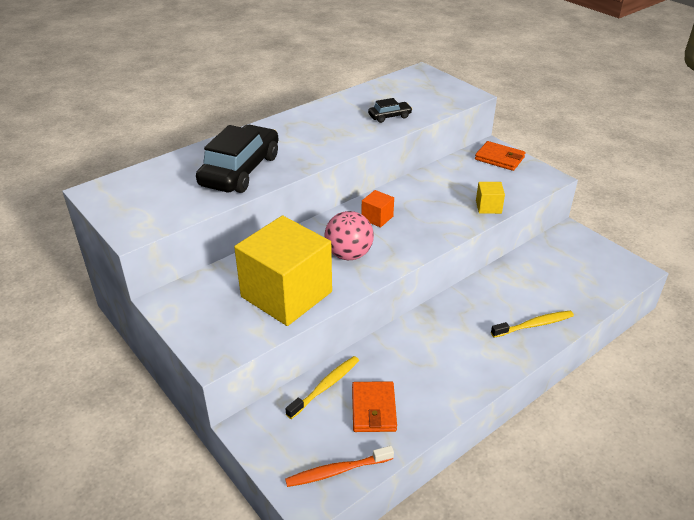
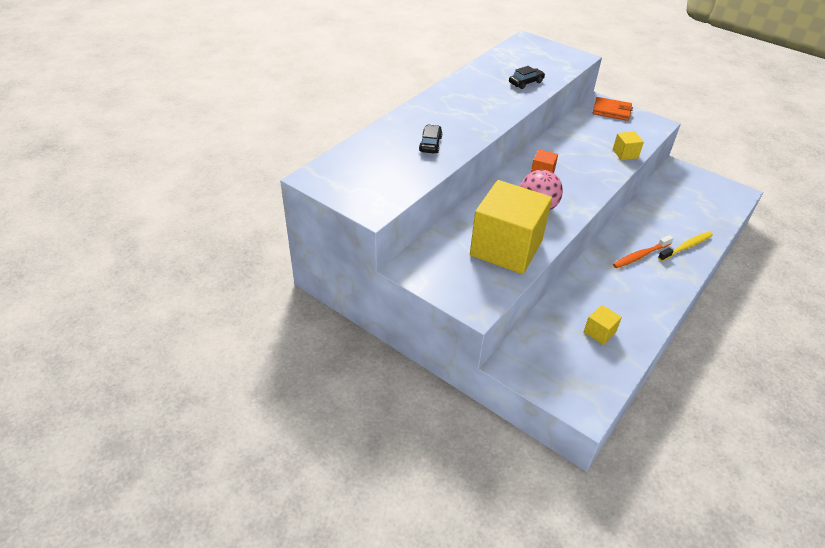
camera: 15 degrees left, 5 degrees up
(240, 170) = (430, 144): black car -> black car, size x0.45
(325, 386) = (552, 320): yellow toothbrush -> none
(337, 471) = (597, 385): orange toothbrush -> orange toothbrush (640, 256)
(373, 409) = (599, 332): orange wallet -> yellow cube

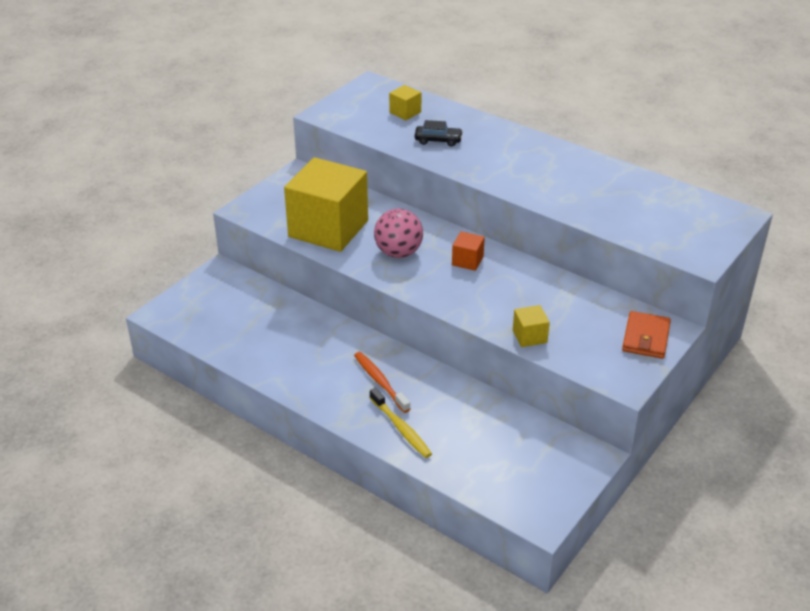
camera: 90 degrees right, 5 degrees down
(526, 82) = (601, 207): black car -> none
(599, 332) = (256, 332): yellow cube -> yellow cube (405, 112)

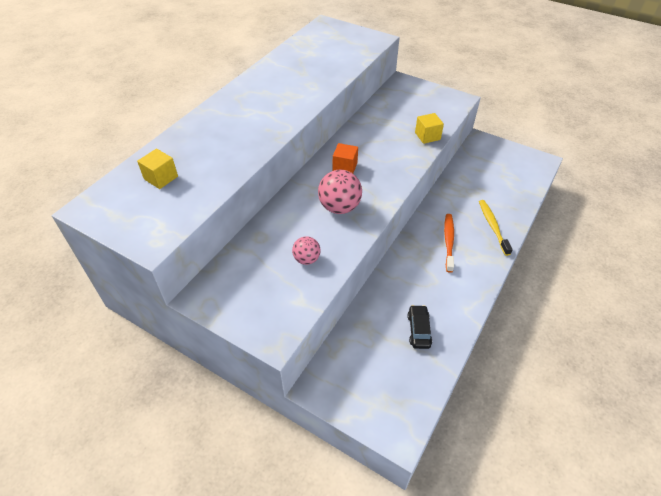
camera: 95 degrees left, 10 degrees up
(328, 228) = (306, 259): yellow cube -> pink ball
(380, 382) = (448, 242): orange toothbrush -> orange toothbrush turned 135 degrees clockwise
(401, 428) = (492, 226): yellow toothbrush -> yellow toothbrush turned 60 degrees counterclockwise
(438, 140) = (220, 153): black car -> black car (418, 330)
(645, 338) = (413, 90): orange wallet -> none

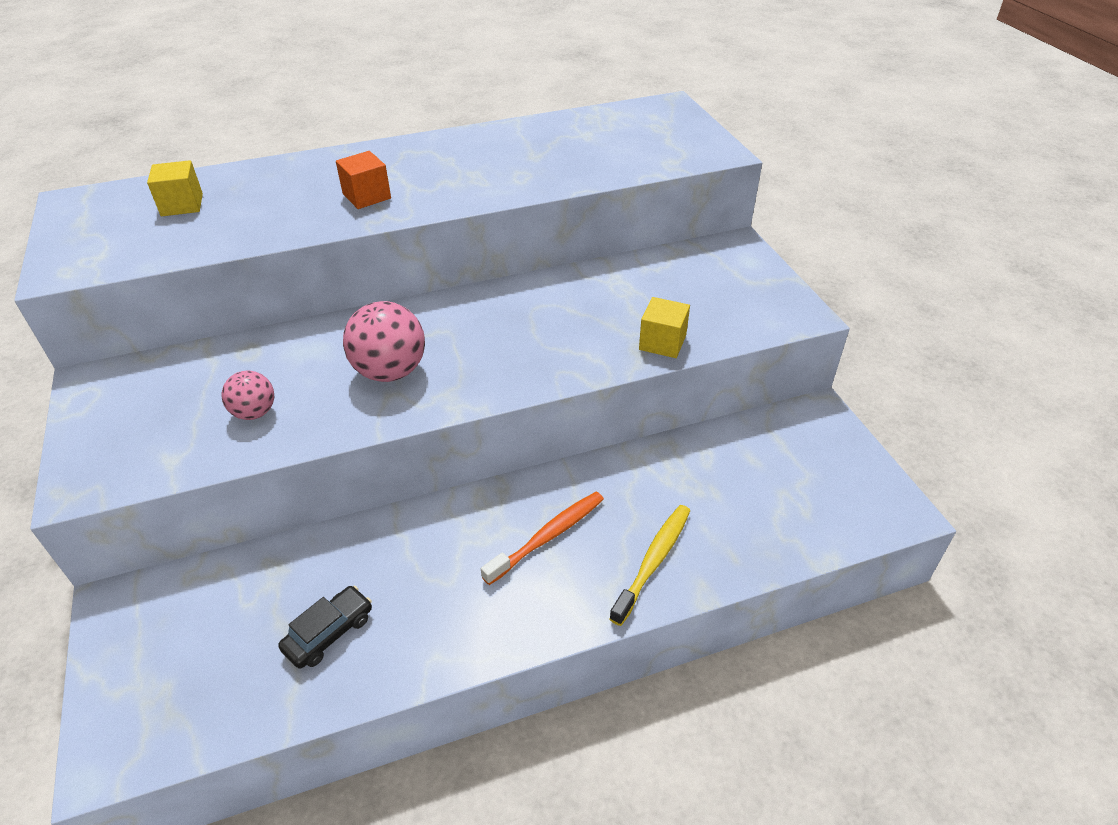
camera: 40 degrees right, 5 degrees down
(345, 167) = (475, 322): orange cube -> orange cube (366, 196)

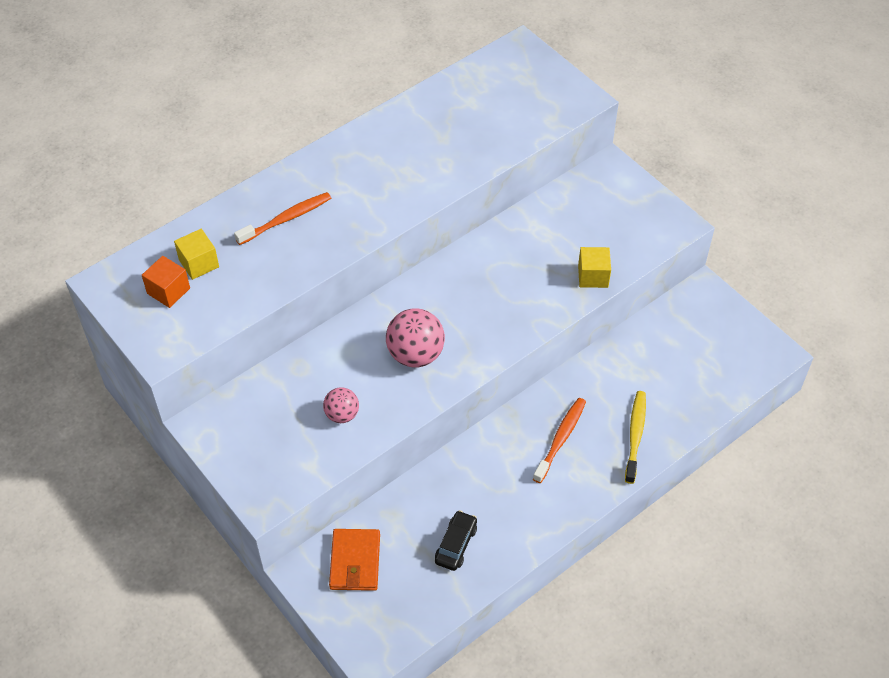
camera: 20 degrees left, 10 degrees up
(187, 612) = (355, 561): none -> orange wallet
(308, 187) = (286, 219): none -> orange toothbrush
(366, 196) = (339, 216): orange cube -> orange cube (168, 291)

